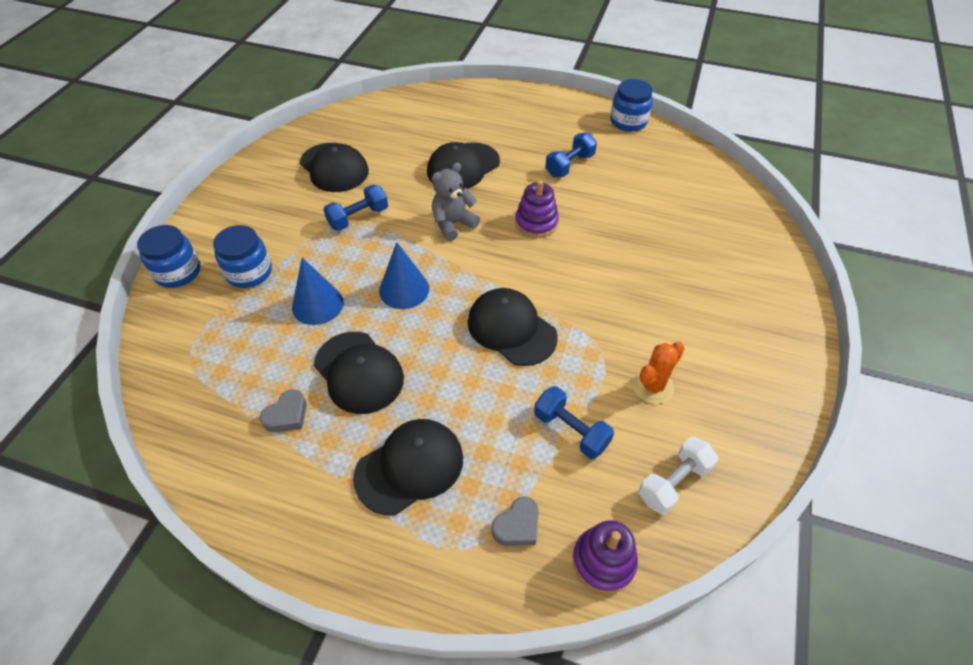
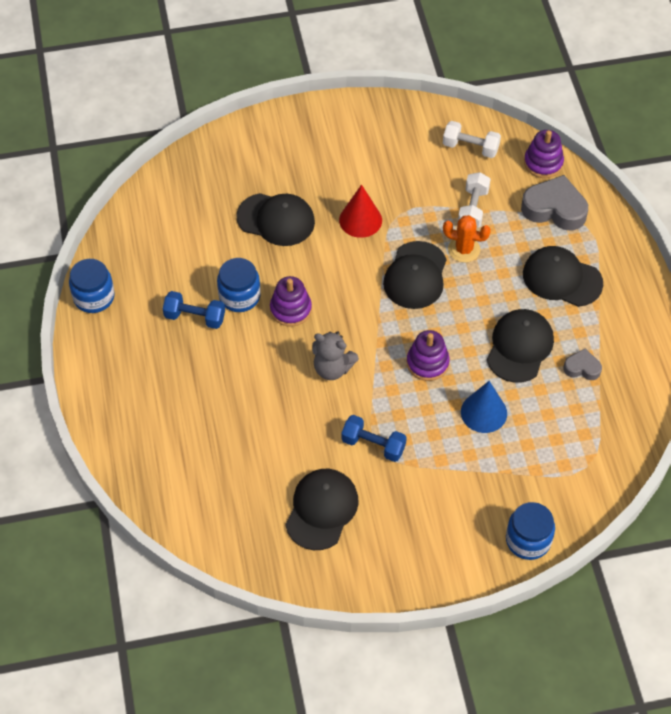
camera: 120 degrees left, 5 degrees up
(249, 272) = (489, 485): blue jar -> blue jar (239, 296)
(404, 289) = (427, 363): blue cone -> purple stacking toy
(463, 167) = (250, 401): black cap -> black cap (276, 219)
(517, 526) = (554, 209): grey heart -> grey heart, size x1.88
(571, 430) = (473, 208): blue dumbbell -> white dumbbell
(614, 317) = (360, 220): none -> red cone
(652, 386) = (406, 179): orange cactus -> orange cactus (464, 249)

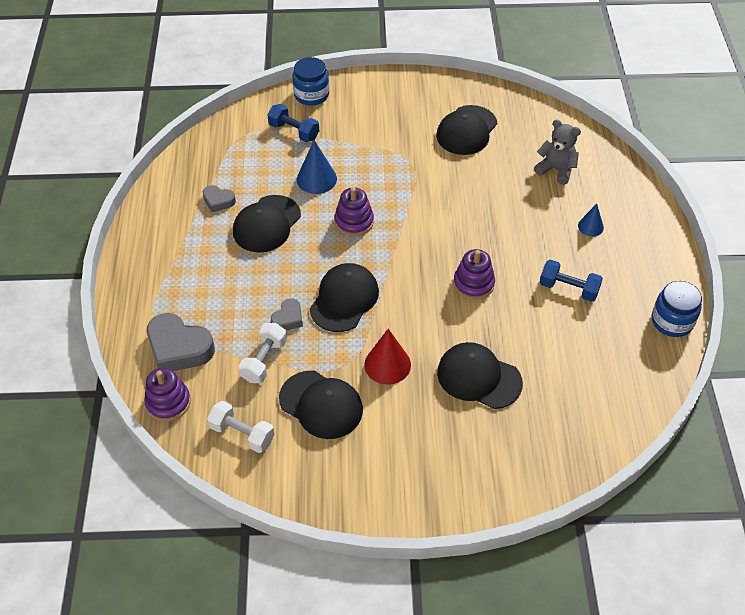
camera: 170 degrees left, 5 degrees down
(171, 393) = (590, 226): none -> blue cone
(239, 296) = (523, 302): blue jar -> none
(332, 368) = (441, 228): grey teddy bear -> grey teddy bear (556, 170)
(373, 445) = (416, 167): blue dumbbell -> blue dumbbell (294, 131)
(464, 249) = (288, 318): orange cactus -> grey heart
(562, 278) = (202, 278): black cap -> black cap (321, 405)

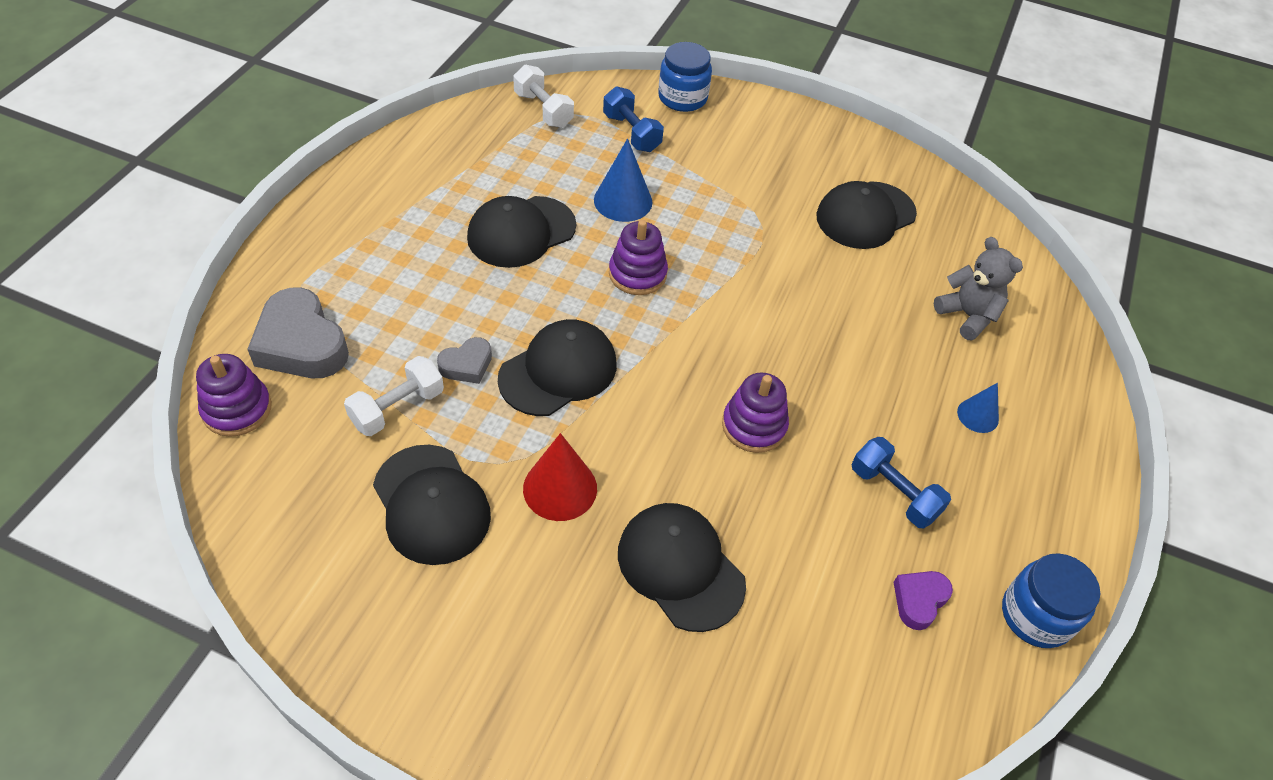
camera: 20 degrees right, 0 degrees up
(218, 201) = (480, 180): grey heart -> none
(242, 434) = (299, 497): white dumbbell -> white dumbbell (543, 110)
(610, 339) = (919, 600): none -> purple heart

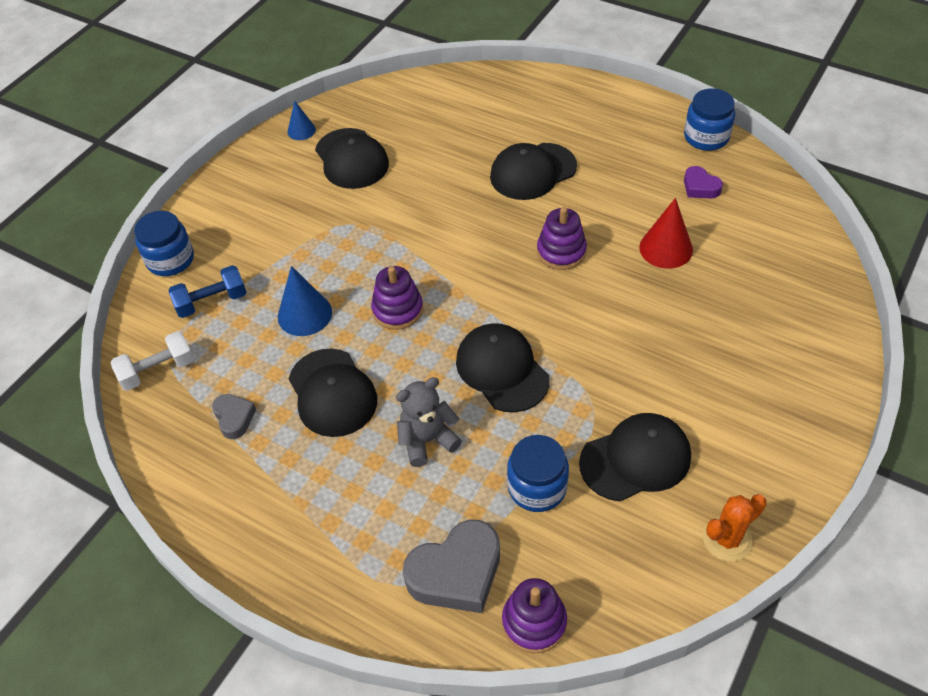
camera: 75 degrees left, 0 degrees up
(313, 599) = (727, 539): none -> orange cactus
(397, 408) = (537, 487): white dumbbell -> blue jar
(467, 365) = (491, 435): grey heart -> grey heart (234, 418)
(560, 488) = (618, 373): red cone -> red cone (666, 248)
(680, 567) = (683, 305): black cap -> black cap (532, 172)
(894, 493) = (619, 185): blue dumbbell -> none
(967, 316) = (464, 121): grey teddy bear -> grey teddy bear (427, 440)
(977, 415) = (555, 133): blue cone -> blue cone (301, 130)

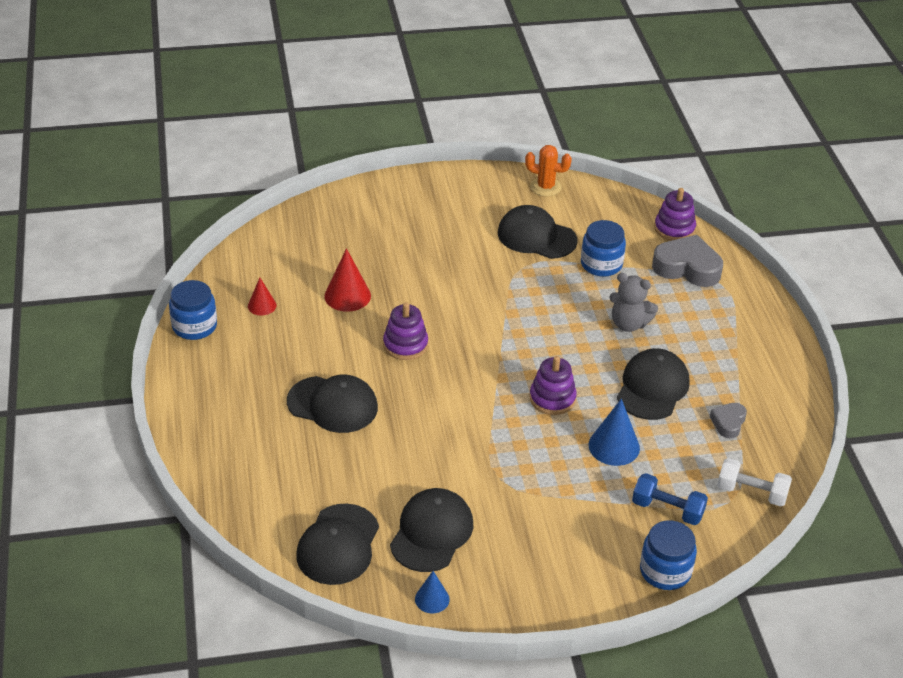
camera: 135 degrees left, 10 degrees down
(502, 370) = (540, 320): black cap -> black cap (338, 545)
(700, 187) = (262, 305): purple heart -> red cone

